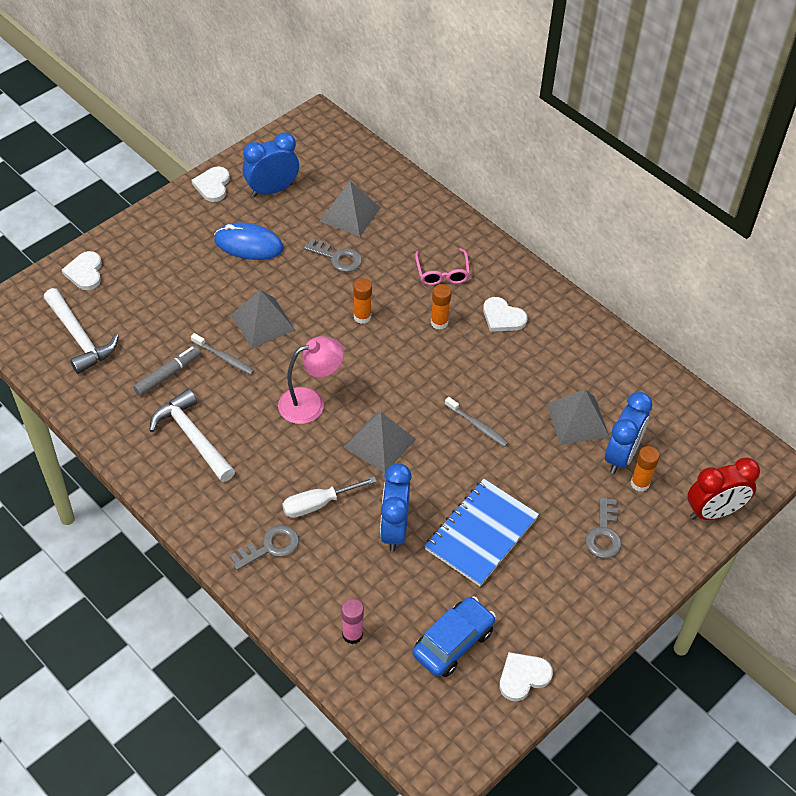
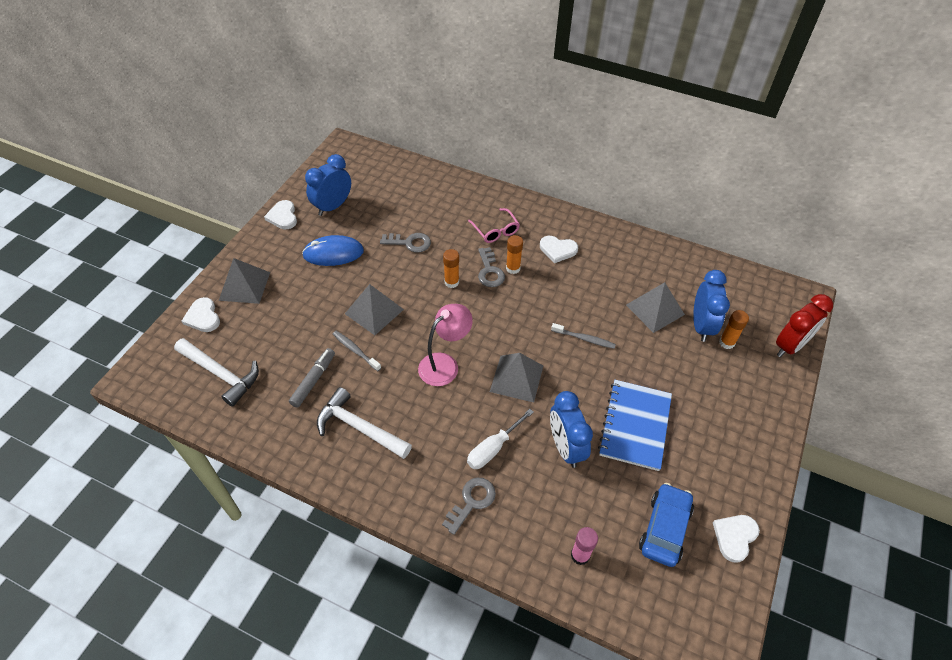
camera: 20 degrees left, 0 degrees up
(224, 358) = (355, 350): grey toothbrush -> grey toothbrush turned 150 degrees counterclockwise
(350, 214) = (403, 207): grey pyramid -> grey pyramid (244, 286)
(604, 534) = (725, 391): grey key -> grey key (490, 271)

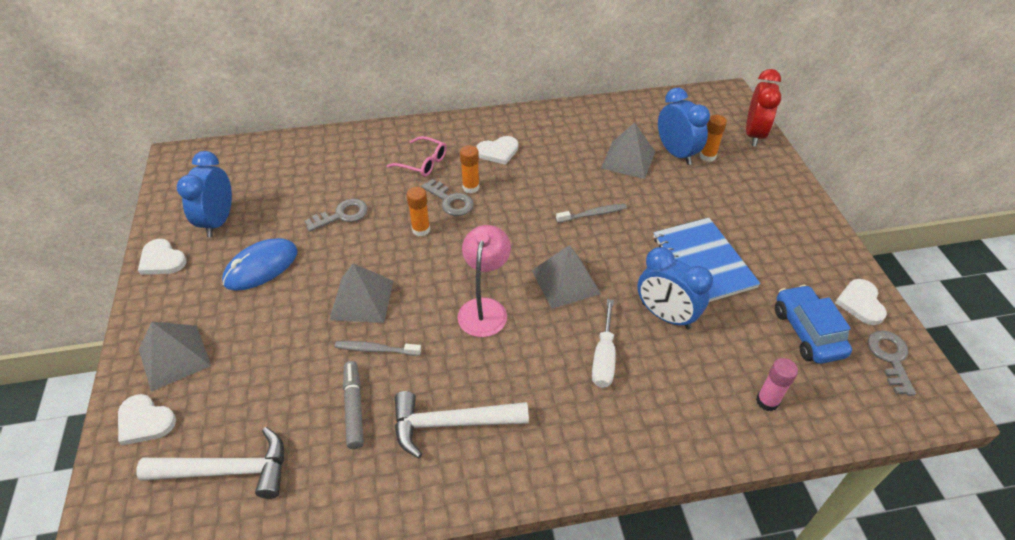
camera: 35 degrees left, 5 degrees down
(472, 502) = (631, 420): grey key -> grey key (890, 358)

